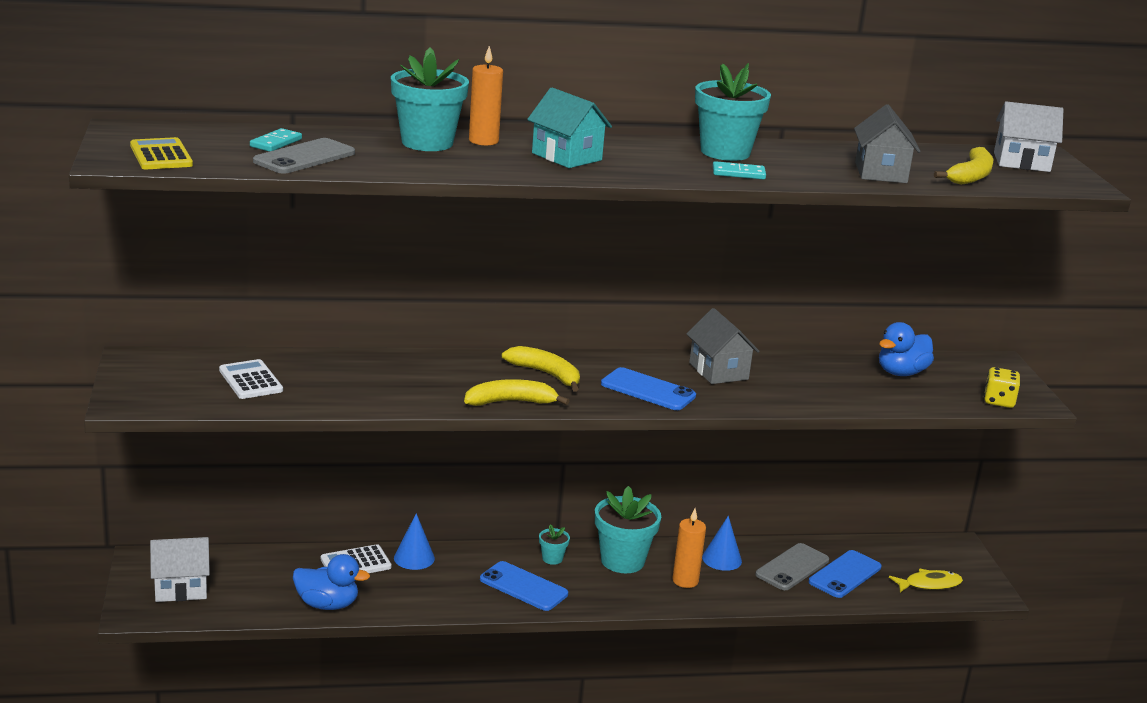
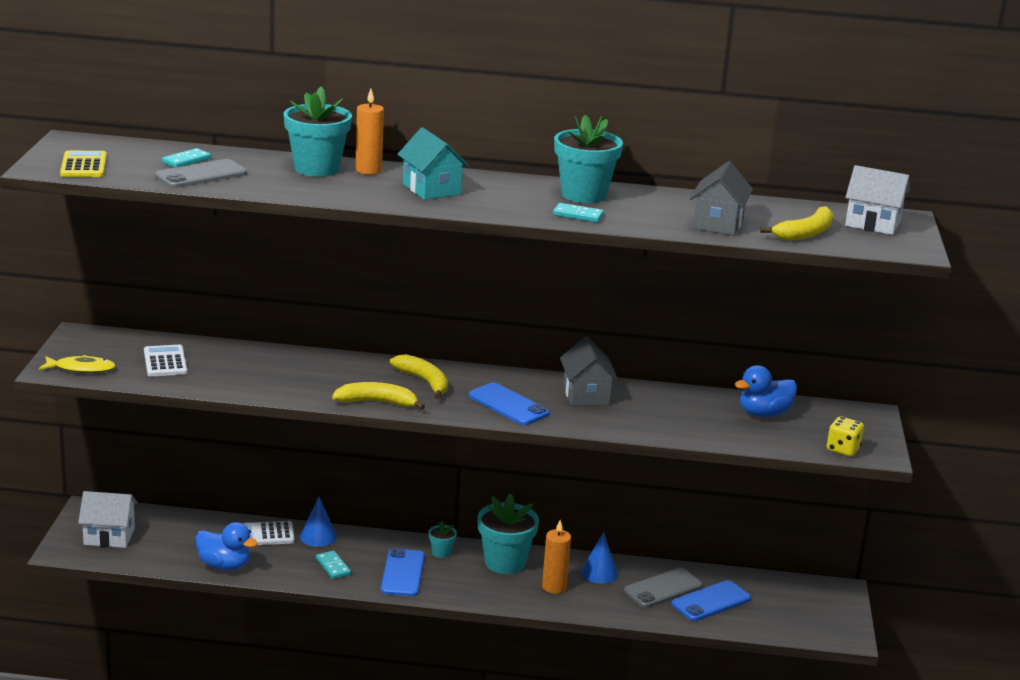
camera: 15 degrees right, 0 degrees up
(446, 590) = (333, 567): none -> turquoise domino
(523, 587) = (402, 573): blue phone -> blue phone turned 45 degrees clockwise
(929, 584) = (789, 621): yellow fish -> yellow fish (81, 369)

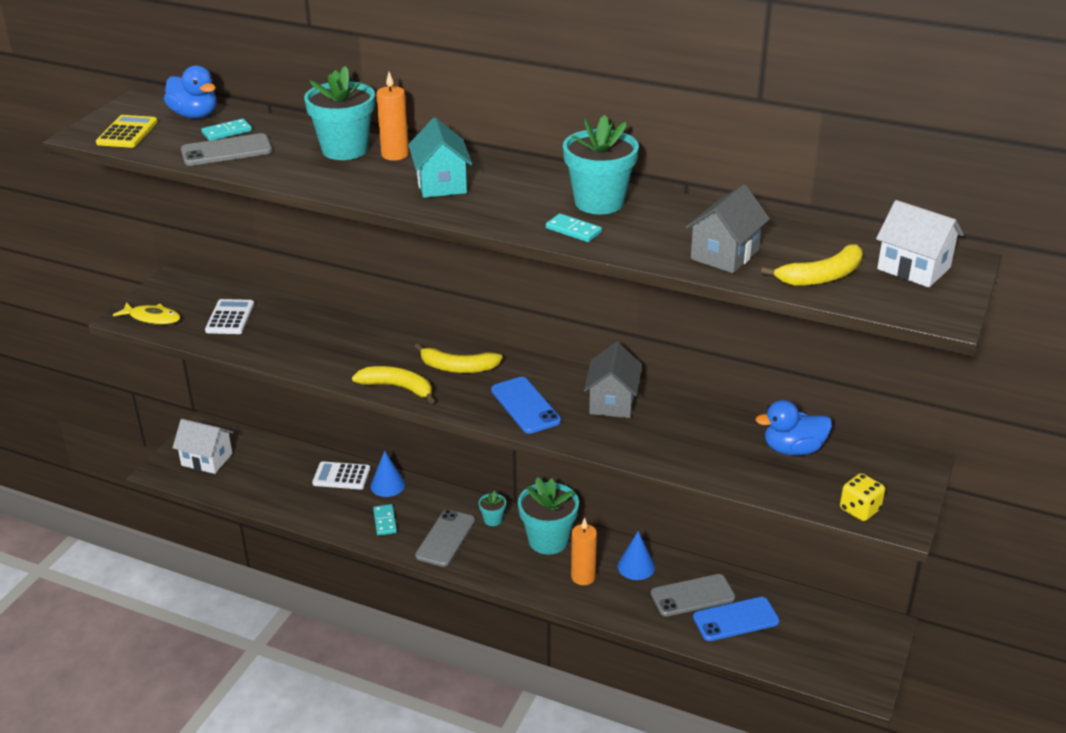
camera: 20 degrees right, 10 degrees up
(224, 565) = (289, 506): blue duck -> blue duck (195, 115)
(402, 573) = (445, 538): blue phone -> grey phone
(424, 382) = (457, 367): yellow banana -> yellow banana turned 120 degrees clockwise

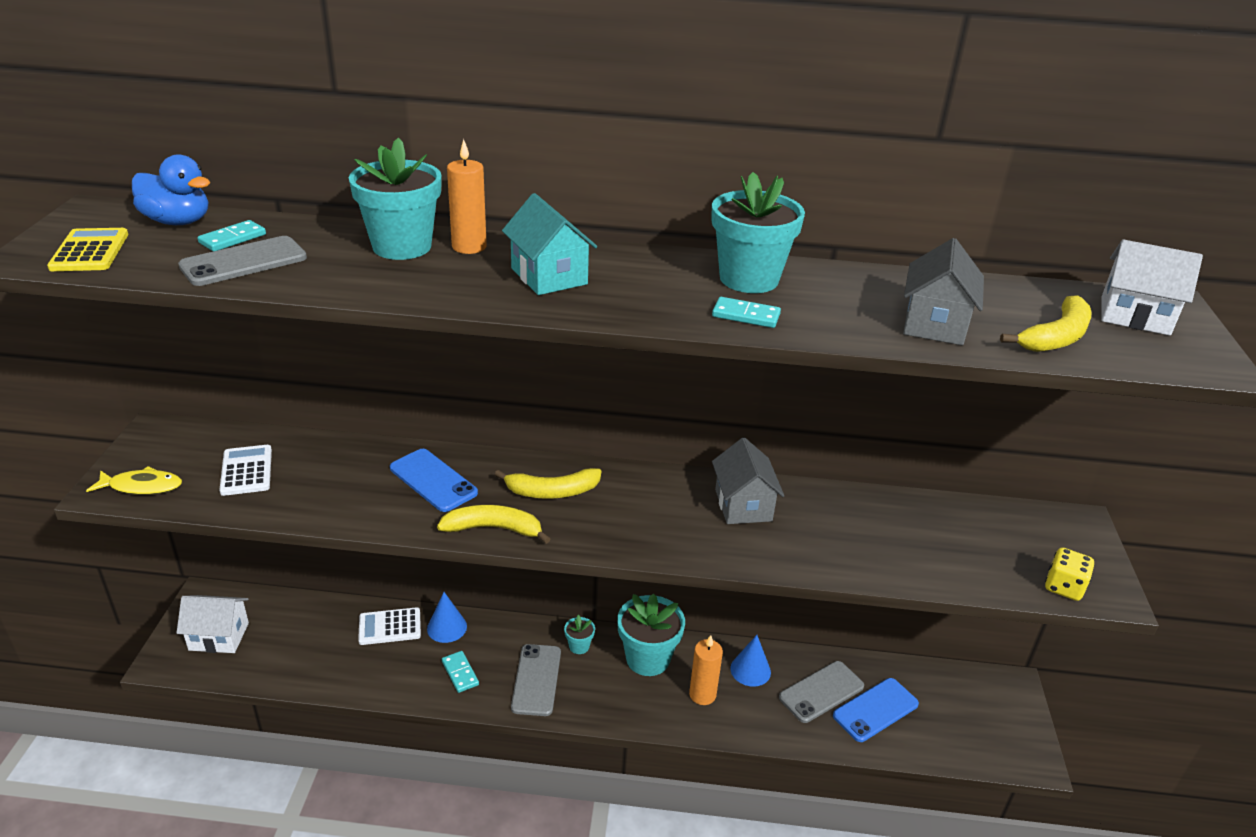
camera: 20 degrees left, 0 degrees up
(525, 405) = (652, 526): blue phone -> blue phone (433, 480)
(793, 449) = (956, 528): blue duck -> none

